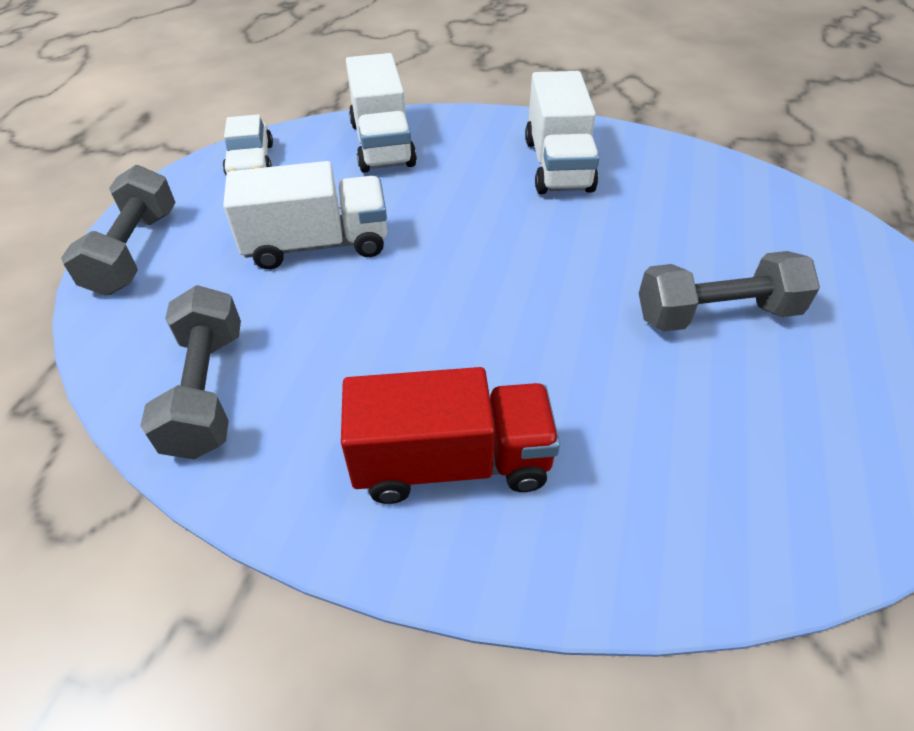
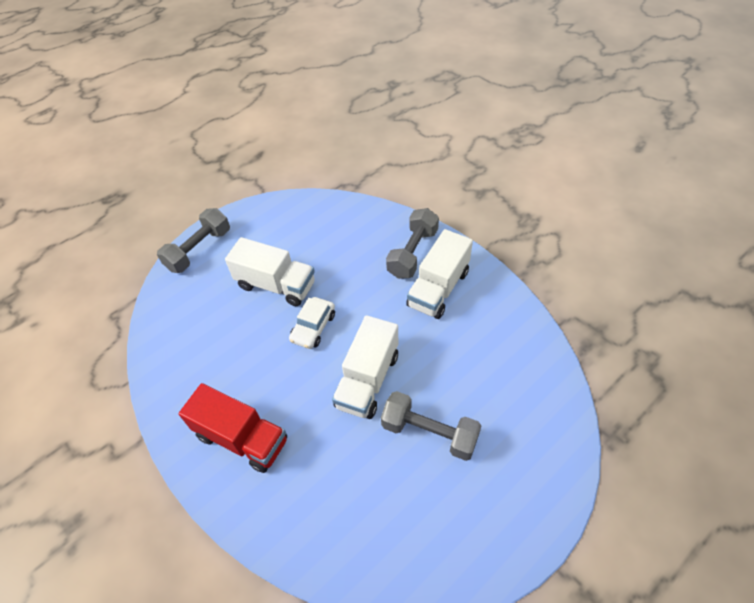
camera: 35 degrees right, 5 degrees up
(207, 391) = (178, 346): grey dumbbell -> grey dumbbell (412, 253)
(250, 161) = (285, 212): white car -> white car (313, 327)
(382, 144) = (357, 229): white truck -> white truck (368, 380)

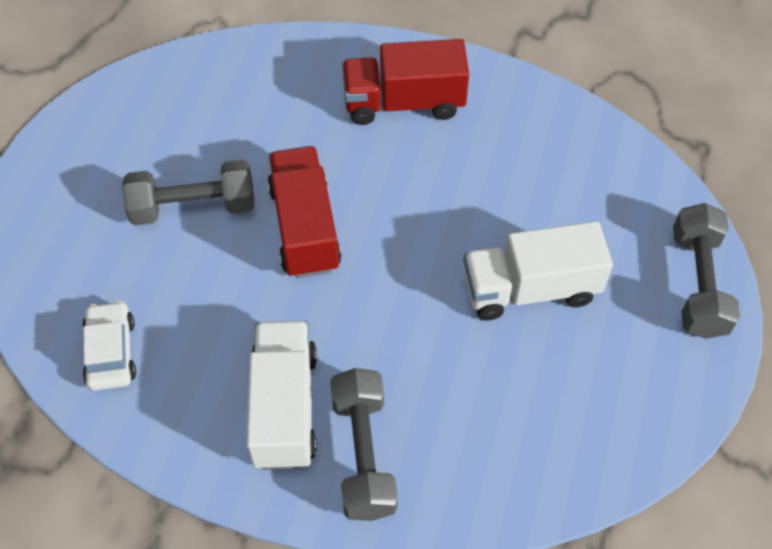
camera: 145 degrees right, 5 degrees up
(313, 327) = (425, 256): white car -> white car (111, 352)
(368, 380) = (304, 228): white truck -> red truck

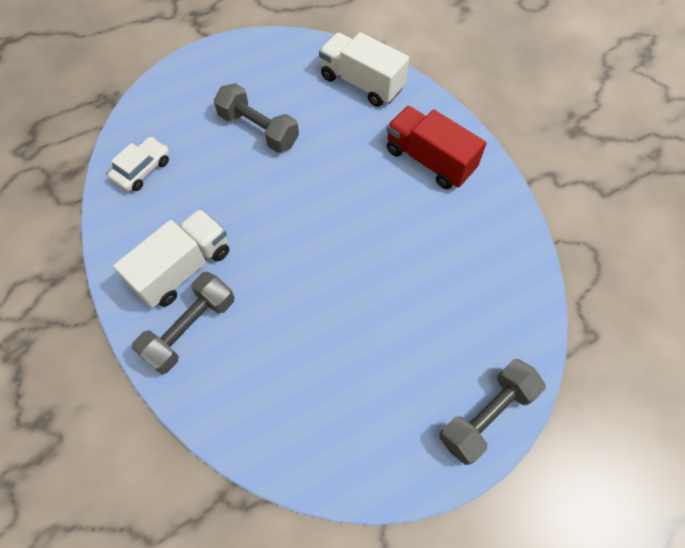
camera: 45 degrees right, 5 degrees up
(304, 228) = (299, 185): red truck -> none
(530, 289) = (379, 324): white truck -> white truck (362, 83)

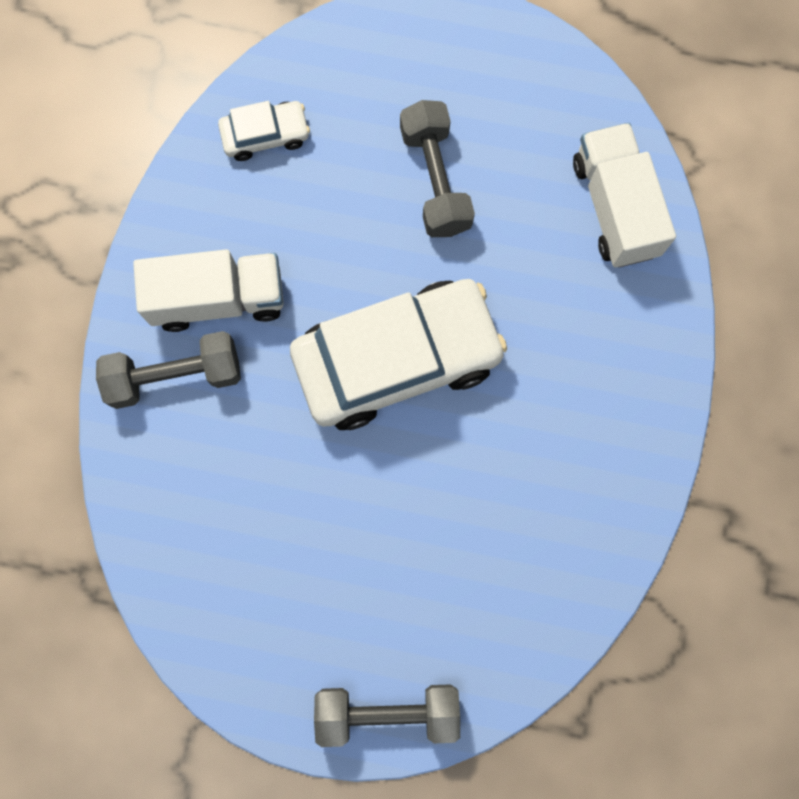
camera: 40 degrees right, 15 degrees up
(316, 225) = (397, 359): none -> white car
(429, 160) = (599, 380): red truck -> none

